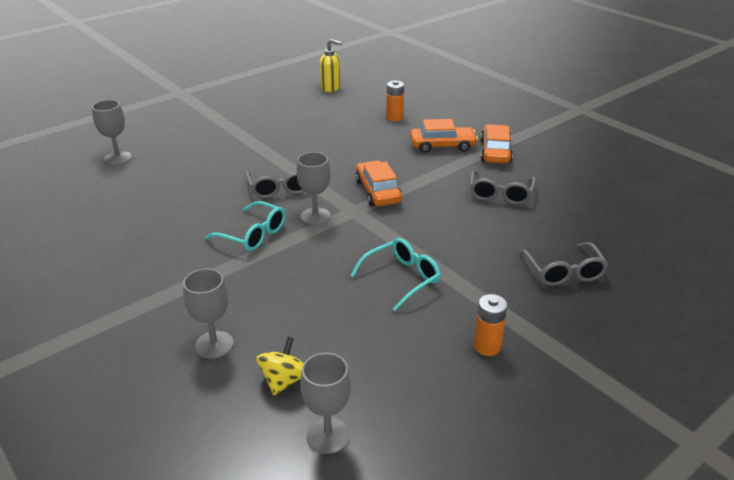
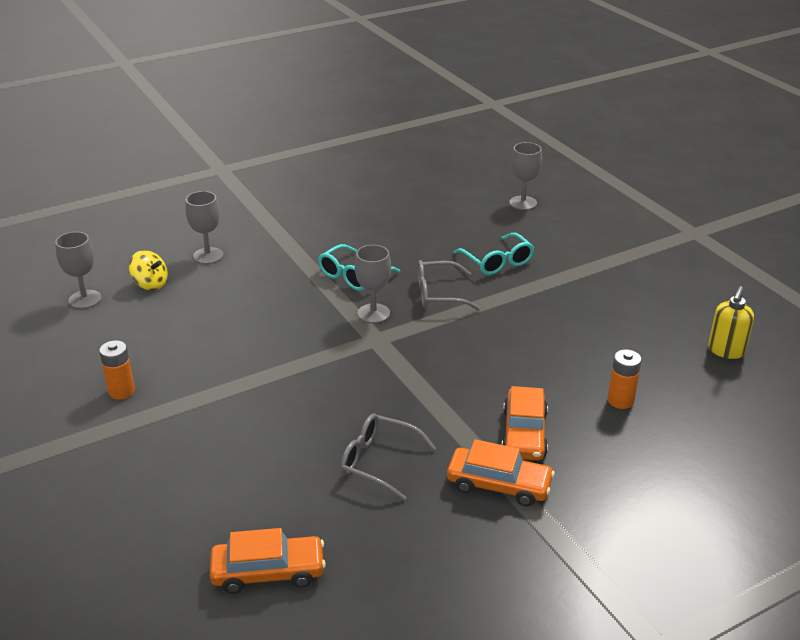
camera: 100 degrees right, 0 degrees up
(378, 191) = (413, 360): orange car -> orange car (268, 572)
(402, 278) = (244, 356): turquoise glasses -> turquoise glasses (497, 262)
(564, 272) = (197, 474): grey glasses -> none

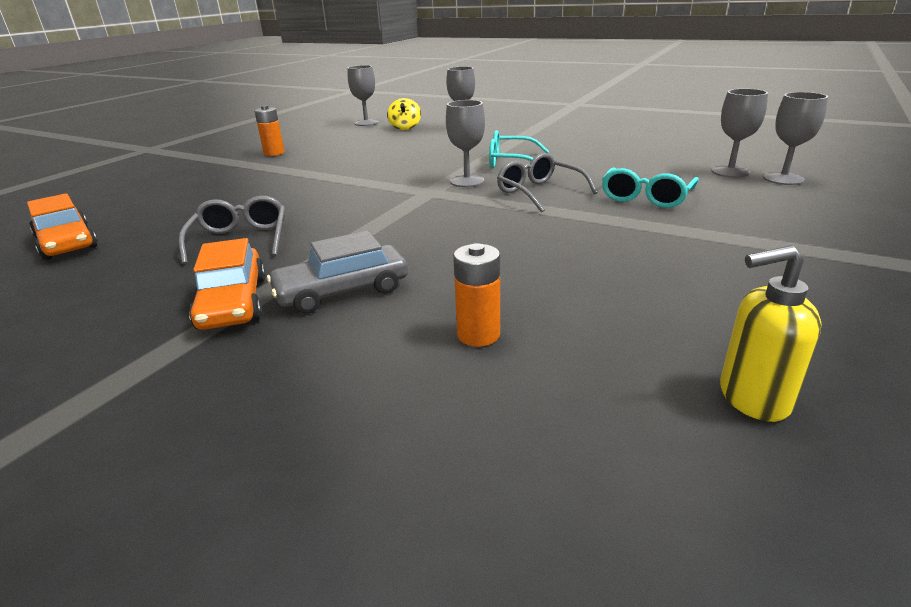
camera: 60 degrees right, 5 degrees down
(490, 210) = (730, 172): none -> grey goblet
(524, 433) = (342, 291): orange car -> grey car

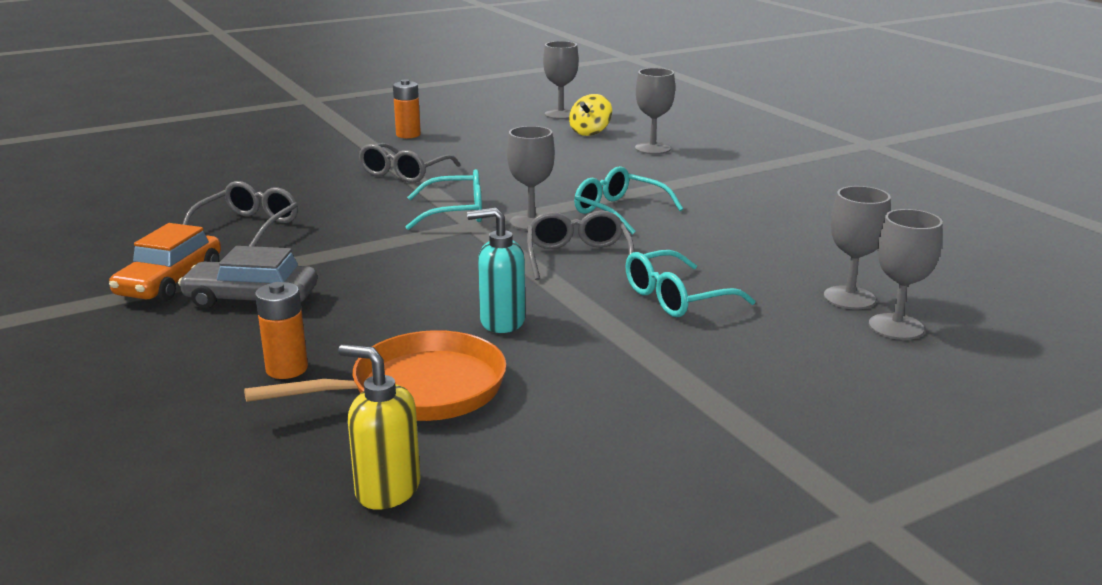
camera: 30 degrees right, 5 degrees down
(67, 243) = (132, 190): orange car -> none
(315, 175) = (404, 173): none -> grey glasses
(402, 188) = (456, 213): none -> turquoise glasses
(572, 244) = (501, 322): none -> turquoise soap dispenser
(612, 310) = (418, 390): none -> orange pan

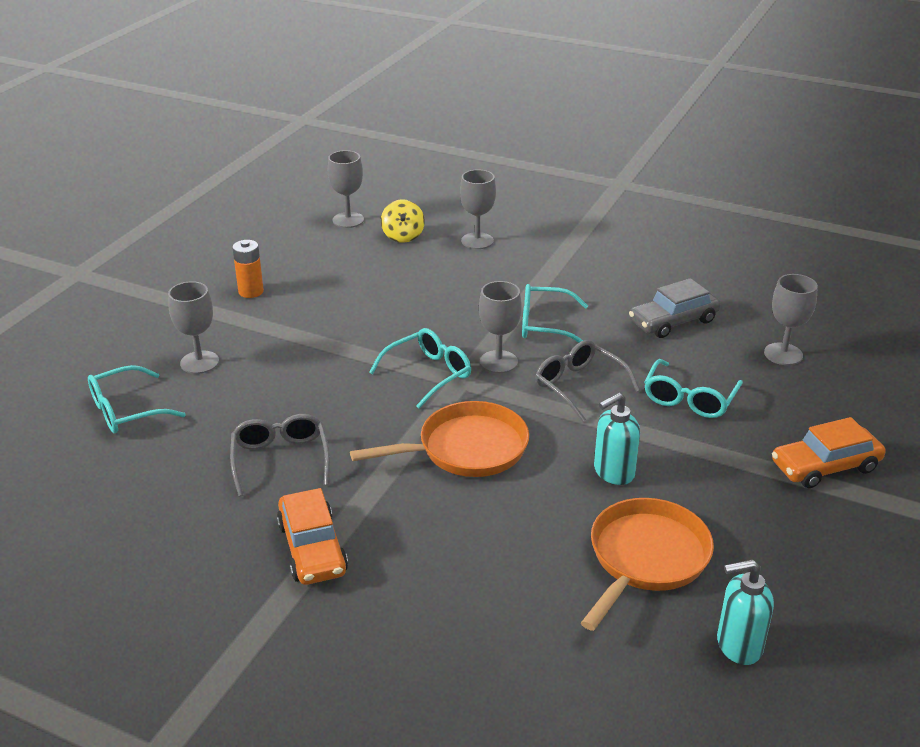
camera: 35 degrees left, 10 degrees up
(202, 172) = (126, 411): none -> turquoise glasses
(251, 299) = (407, 535): grey car -> grey car (673, 321)
(287, 369) = (536, 586): orange battery -> none
(387, 490) = (738, 645): yellow soap dispenser -> turquoise soap dispenser
(399, 265) = (466, 449): none -> orange pan
(404, 173) = (319, 343): grey glasses -> none
(745, 395) = (825, 466): none -> orange car
(896, 327) = (834, 369): grey goblet -> grey goblet (199, 362)

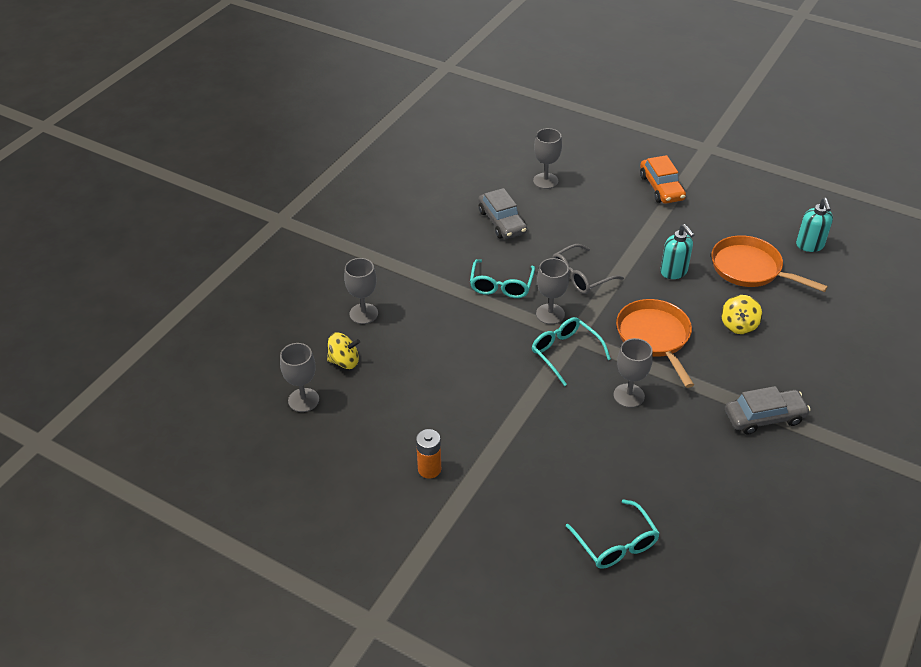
camera: 85 degrees left, 10 degrees up
(199, 362) = (545, 498): grey goblet -> grey goblet (629, 395)
(280, 459) = (673, 437): grey glasses -> none
(312, 548) = (764, 417): orange car -> grey car
(504, 535) = (738, 325): none -> yellow spinning top
(689, 399) = (596, 229): turquoise glasses -> none

